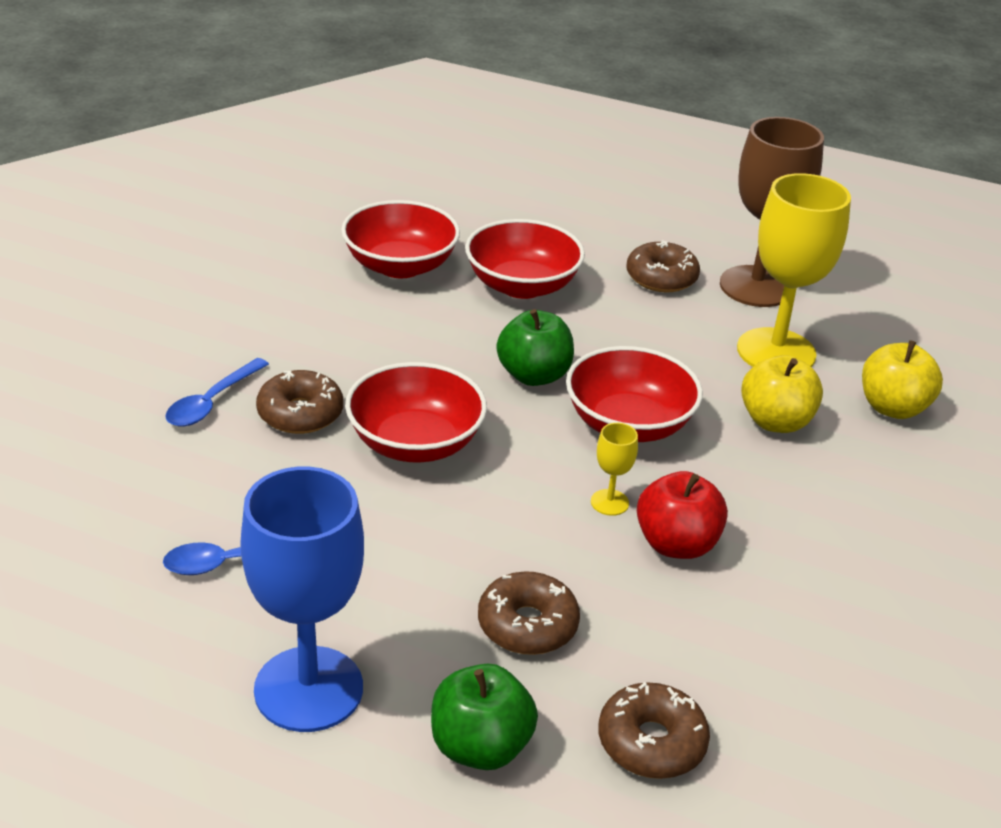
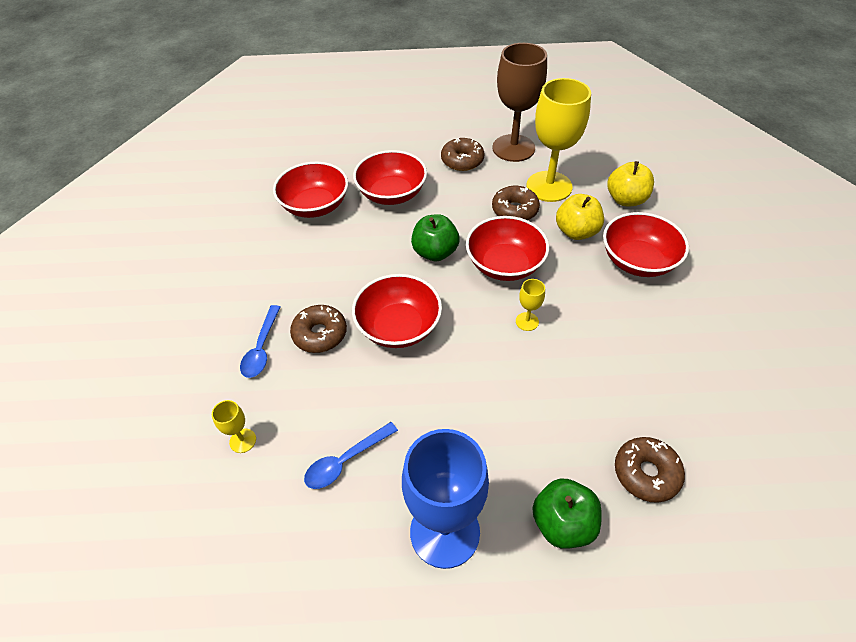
camera: 20 degrees left, 15 degrees up
(118, 491) = (242, 440): none -> yellow goblet
(527, 625) = (535, 425): brown donut -> brown donut (514, 210)
(676, 544) = (577, 334): red apple -> none
(848, 490) = (637, 261): none -> red bowl

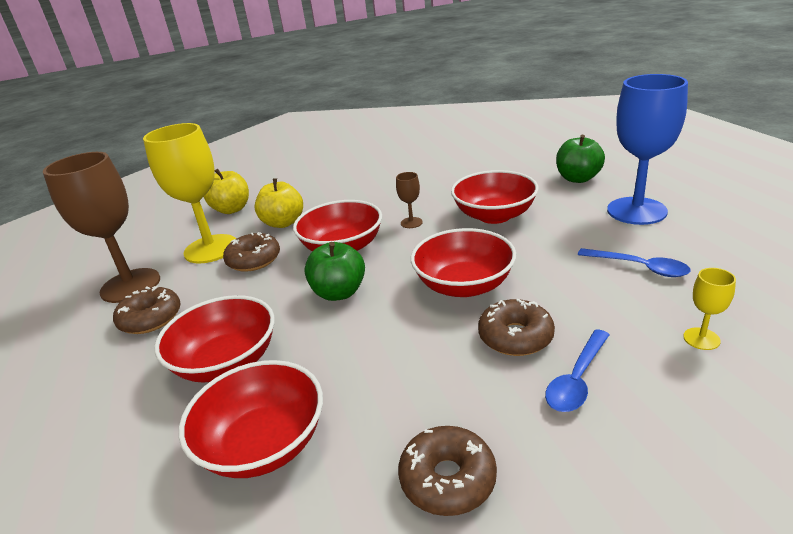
camera: 105 degrees left, 20 degrees down
(261, 348) = (577, 379): blue spoon -> blue spoon turned 135 degrees clockwise
(527, 321) = (411, 223): yellow goblet -> brown goblet
(637, 261) = (315, 193): red bowl -> red bowl (494, 215)
(646, 473) = (513, 164): brown donut -> brown donut (448, 479)

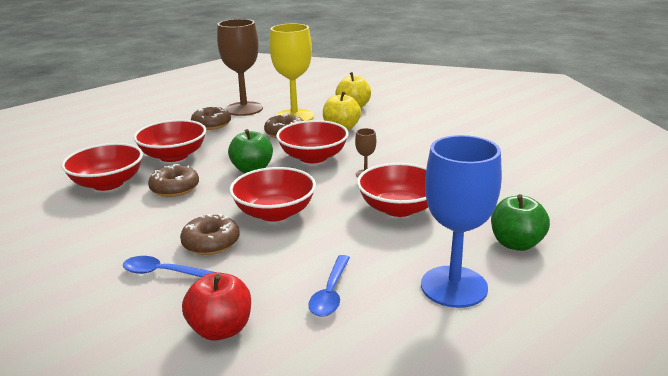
camera: 65 degrees right, 5 degrees down
(448, 479) = (78, 239): brown donut -> brown donut (175, 188)
(701, 339) = (221, 329): yellow goblet -> red apple

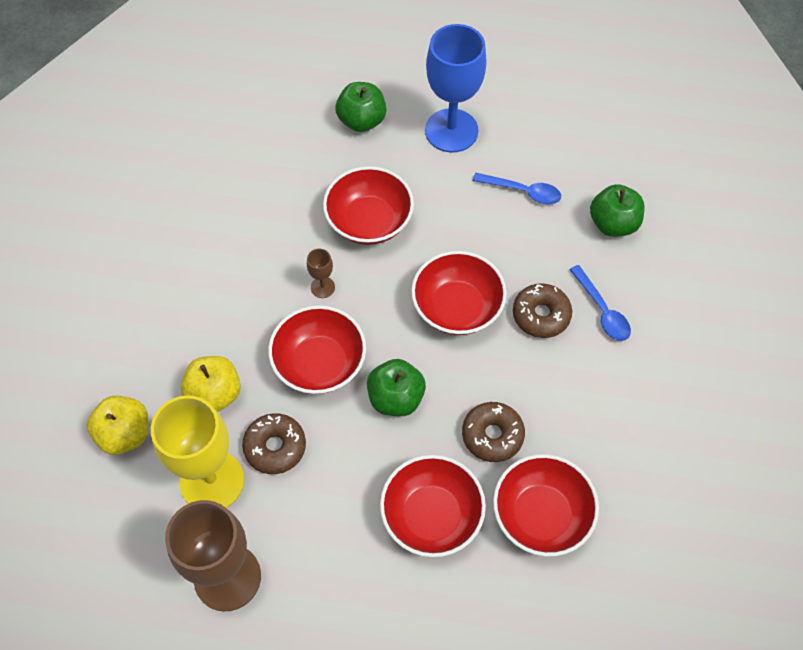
camera: 130 degrees left, 35 degrees up
(211, 124) = (313, 566): brown donut -> none
(221, 329) = (613, 224): red apple -> green apple
(330, 293) = (523, 191): blue spoon -> blue spoon turned 45 degrees clockwise

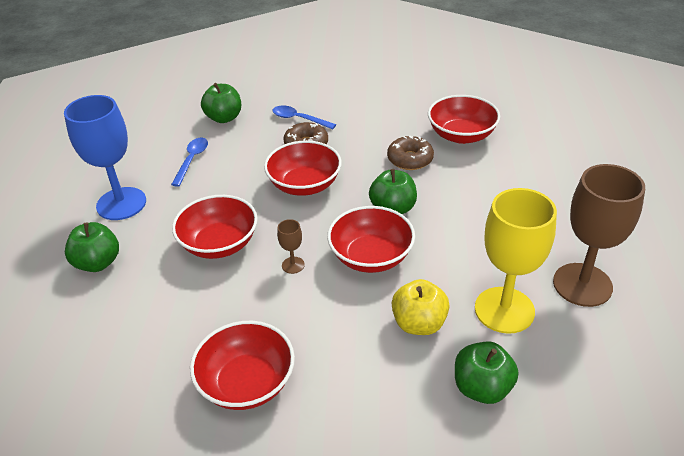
camera: 95 degrees left, 20 degrees down
(125, 434) = (482, 388): yellow apple -> green apple
(275, 447) = (458, 273): brown donut -> none
(431, 515) = (482, 181): red bowl -> red bowl (247, 383)
(602, 310) = (299, 119): blue spoon -> blue spoon turned 120 degrees counterclockwise

